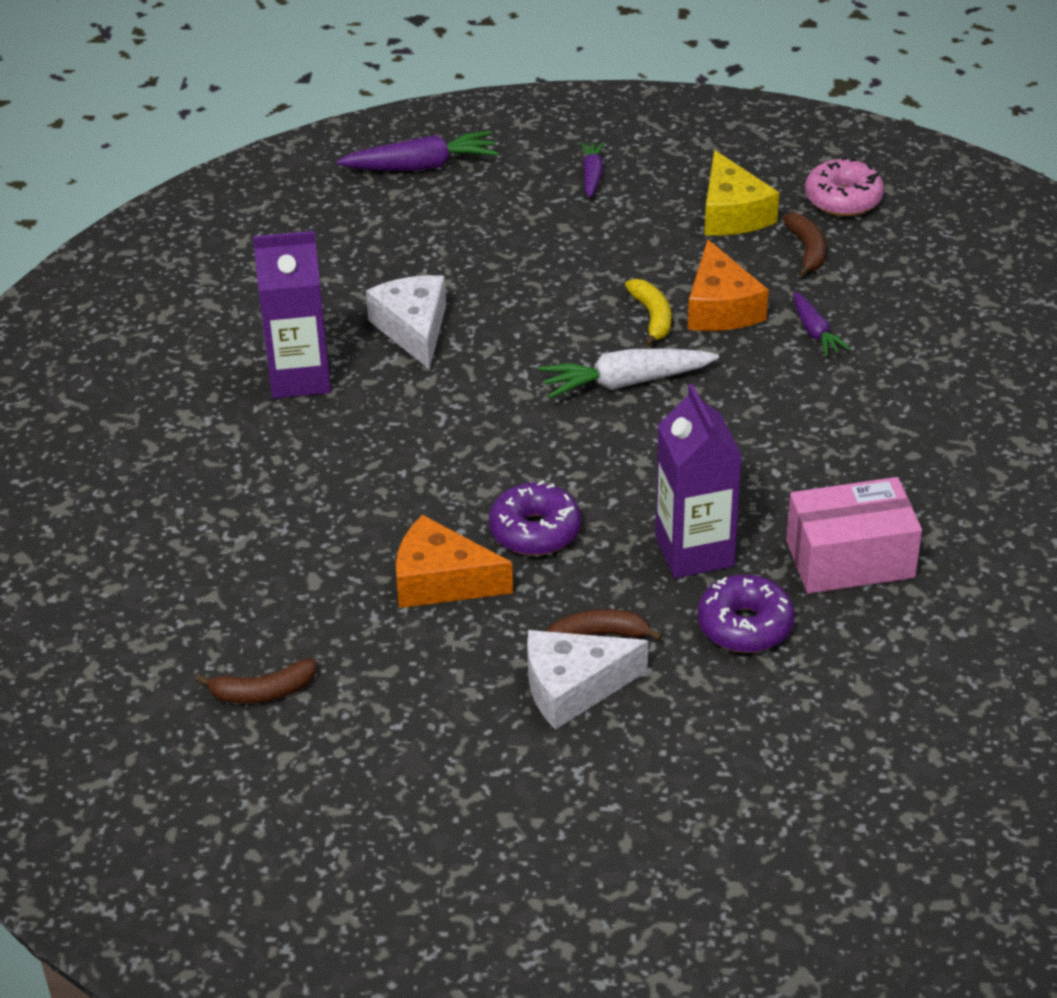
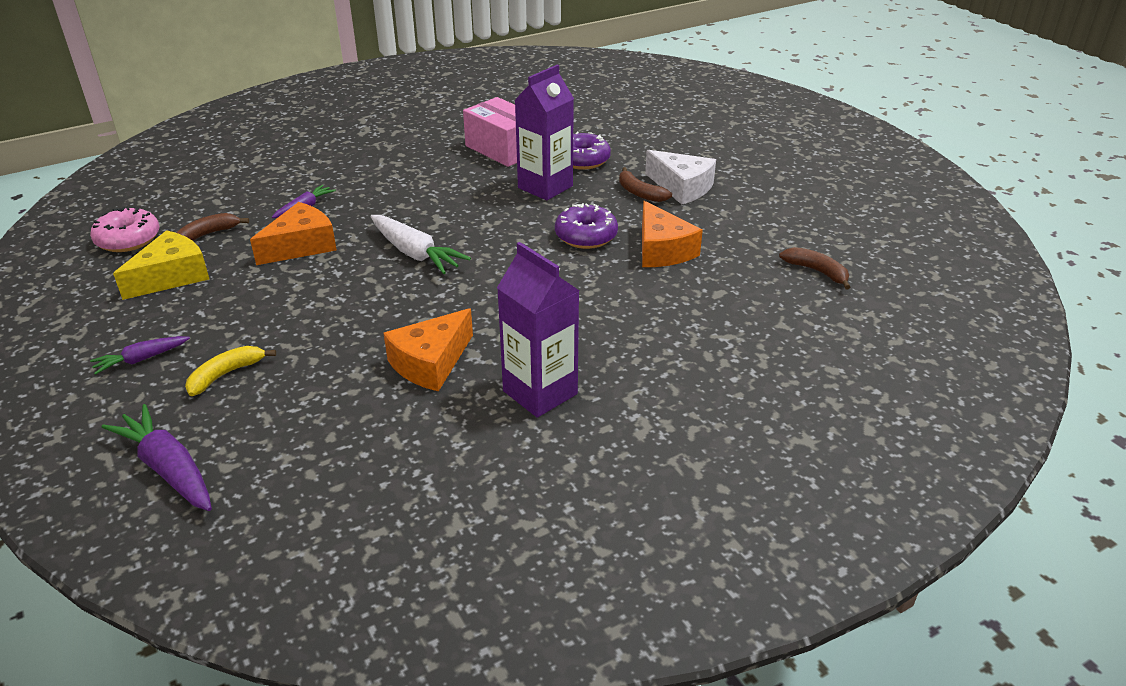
camera: 125 degrees left, 5 degrees down
(413, 329) = (431, 363): white cheese -> orange cheese
(652, 317) = (332, 267): yellow banana -> yellow banana (226, 374)

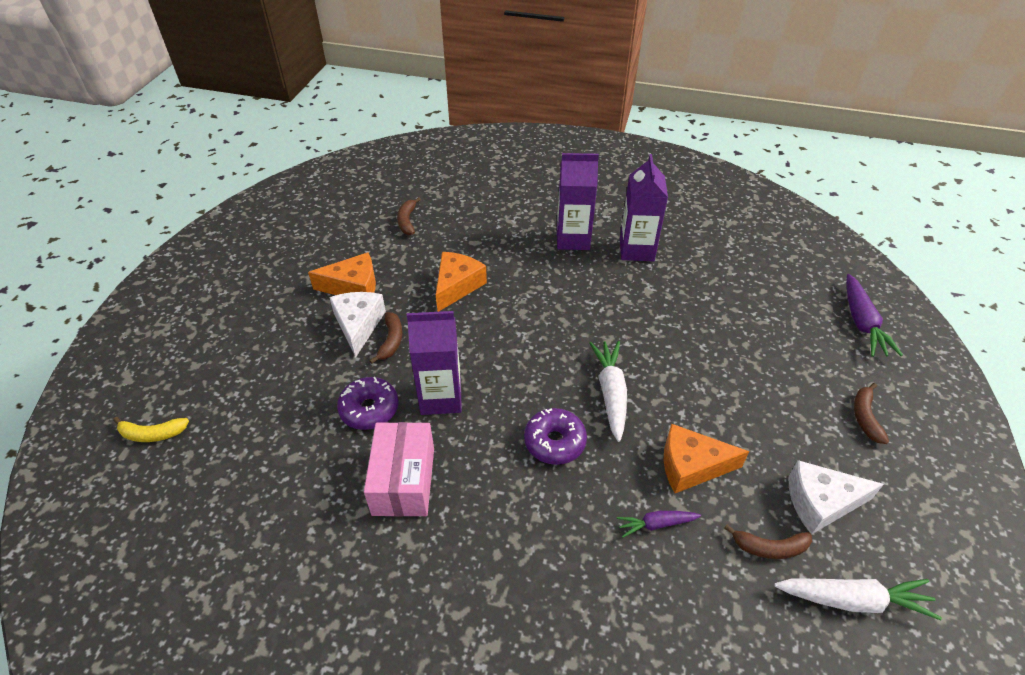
camera: 135 degrees left, 10 degrees up
(128, 239) = (853, 600): pink donut -> white carrot
(141, 359) = (865, 417): purple carrot -> brown banana
(171, 276) = (821, 502): yellow cheese -> white cheese
(226, 374) = (808, 367): yellow banana -> yellow banana (152, 434)
(431, 363) = (677, 299): orange cheese -> orange cheese (353, 287)
(586, 236) = (483, 328): purple donut -> purple donut (554, 442)
(628, 359) = (573, 239): none -> purple carton

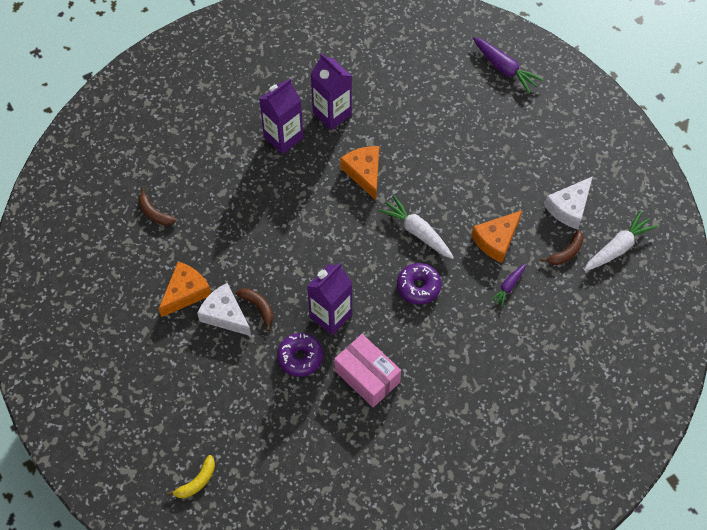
camera: 45 degrees left, 15 degrees up
(457, 286) = (251, 236): orange cheese -> orange cheese (364, 173)
(865, 417) = (552, 137): brown banana -> none

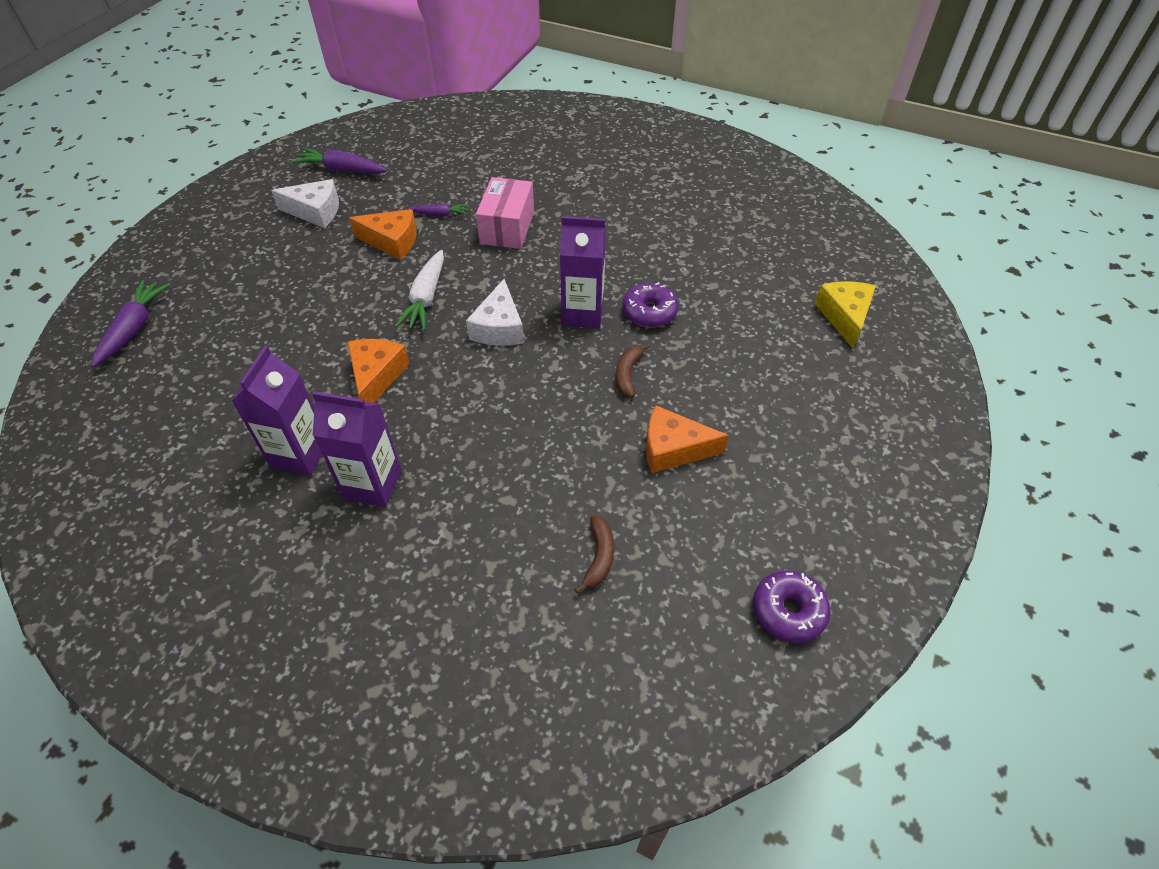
camera: 125 degrees left, 10 degrees down
(197, 482) = (844, 317): yellow banana -> yellow cheese
(225, 315) = (664, 396): white cheese -> white cheese (499, 327)
(364, 173) = (377, 376): orange cheese -> orange cheese turned 150 degrees clockwise
(367, 376) = (620, 259): pink box -> pink box (507, 227)
(418, 287) = (492, 269): purple donut -> purple donut (788, 611)
(566, 253) = (372, 196): brown banana -> none
(618, 247) = (341, 170): white carrot -> purple carrot

